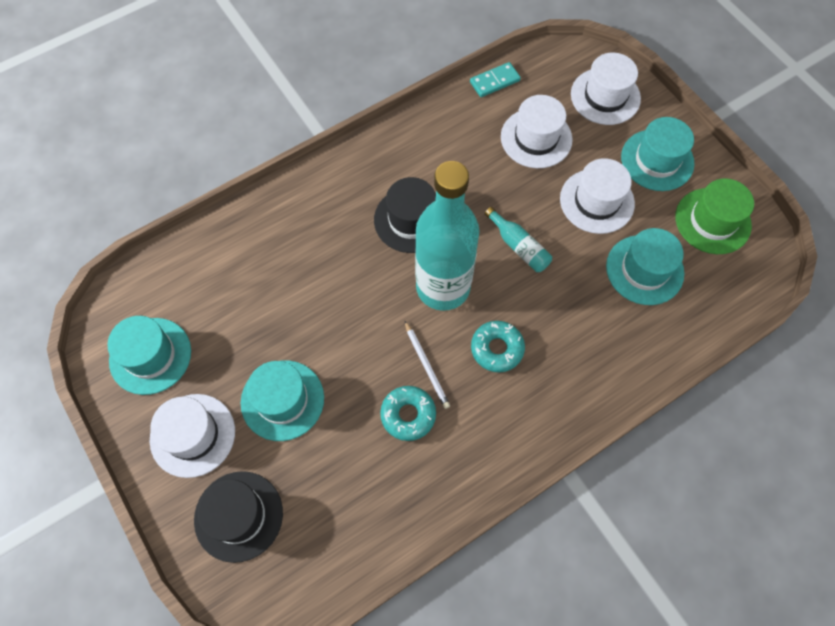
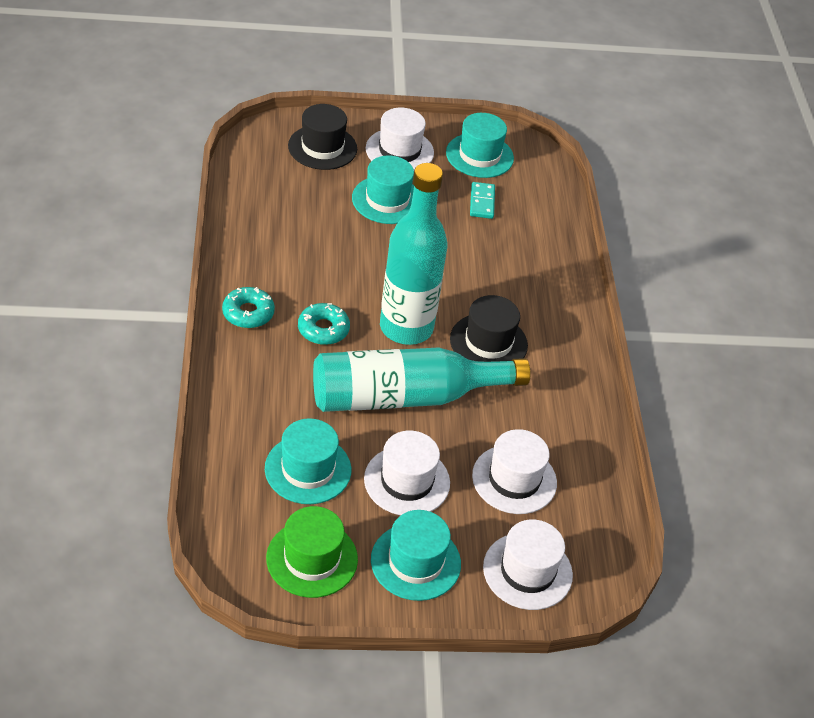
camera: 115 degrees right, 20 degrees down
(408, 415) = (316, 254): turquoise donut -> turquoise donut (248, 313)
(426, 366) = (346, 283): white pencil -> none
(494, 81) = (609, 488): turquoise domino -> turquoise domino (482, 202)
(519, 246) = (404, 396): turquoise bottle -> turquoise bottle, size x2.42

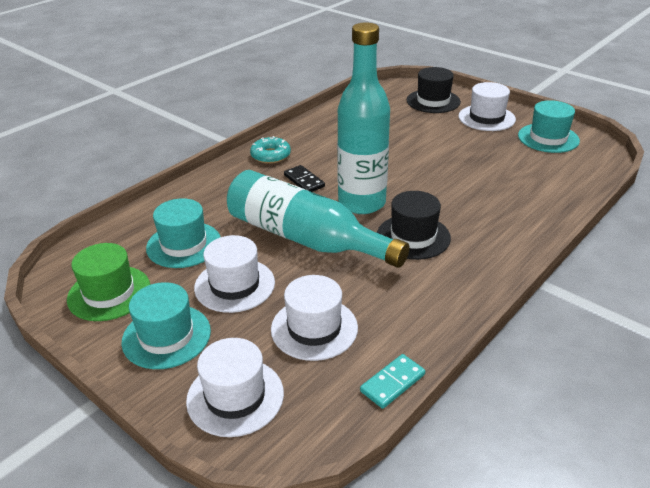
camera: 50 degrees right, 10 degrees down
(323, 329) = (304, 181): turquoise donut -> black domino
(387, 200) = (443, 137): turquoise hat -> none
(482, 202) = (516, 161): turquoise domino -> turquoise domino (392, 383)

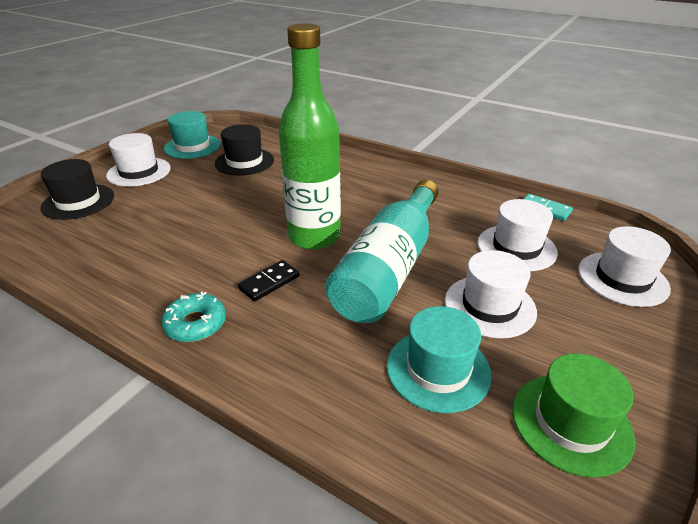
camera: 100 degrees left, 0 degrees up
(166, 336) = (596, 341): turquoise hat -> none
(361, 203) = (314, 237): turquoise bottle -> green bottle
(413, 236) = (366, 206): black hat -> black hat (244, 162)

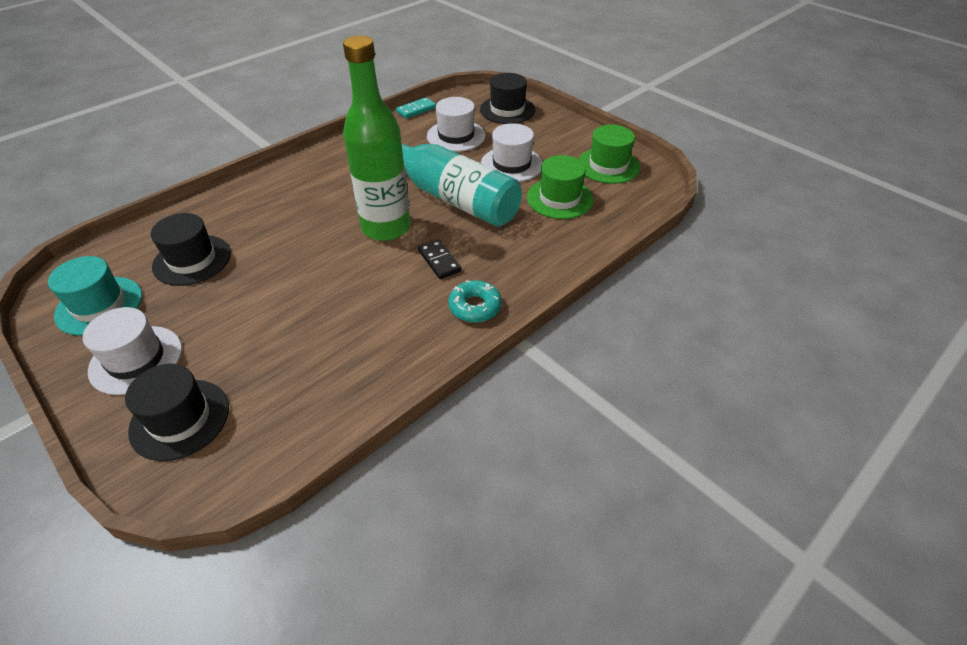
camera: 75 degrees left, 10 degrees up
(438, 369) = (559, 198): turquoise hat -> green hat
(622, 279) = (507, 110): white hat -> black hat

